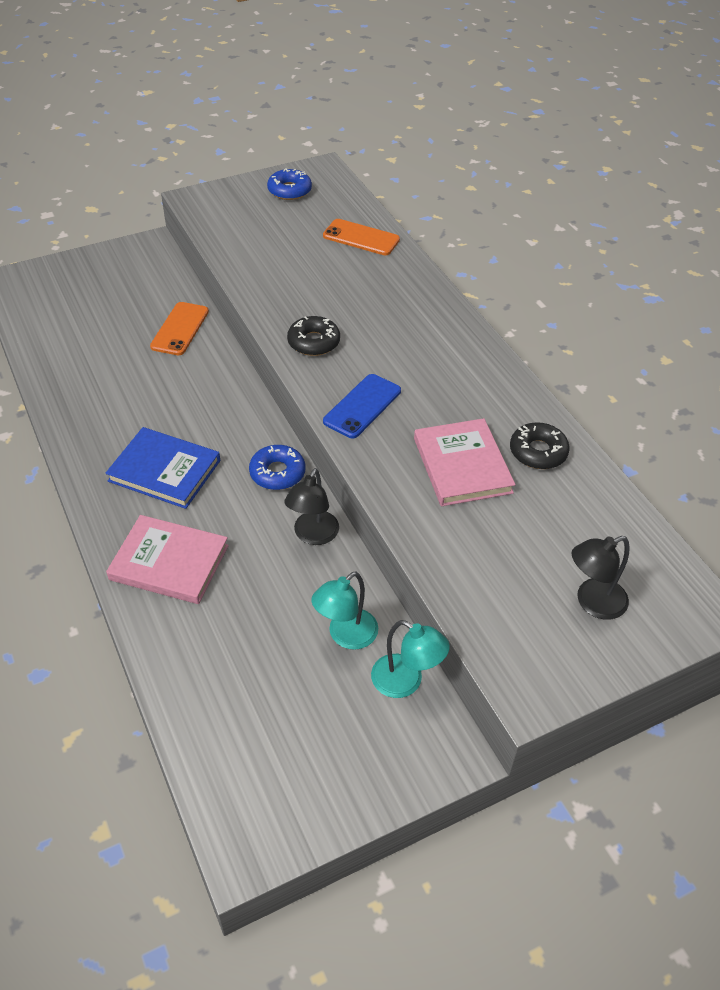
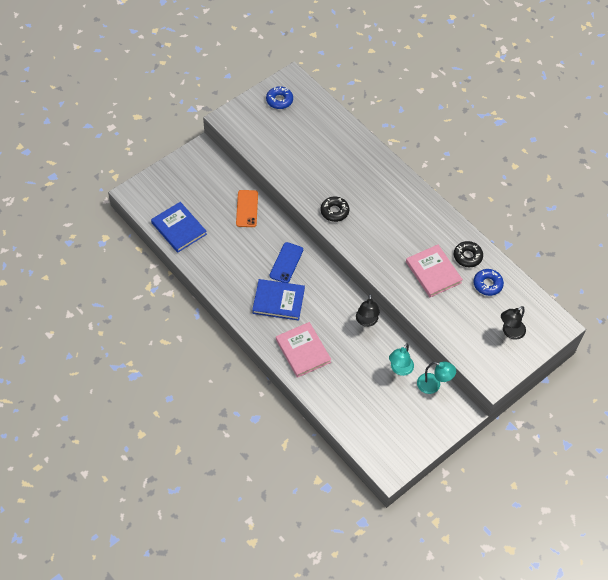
camera: 15 degrees left, 10 degrees up
(54, 336) = (179, 228): none -> blue book
(169, 562) = (303, 351): pink book -> pink book turned 60 degrees clockwise
(277, 473) = (336, 290): blue donut -> blue donut (487, 284)
(361, 238) = (334, 130): orange phone -> none
(362, 406) = (374, 247): blue phone -> blue phone (286, 263)

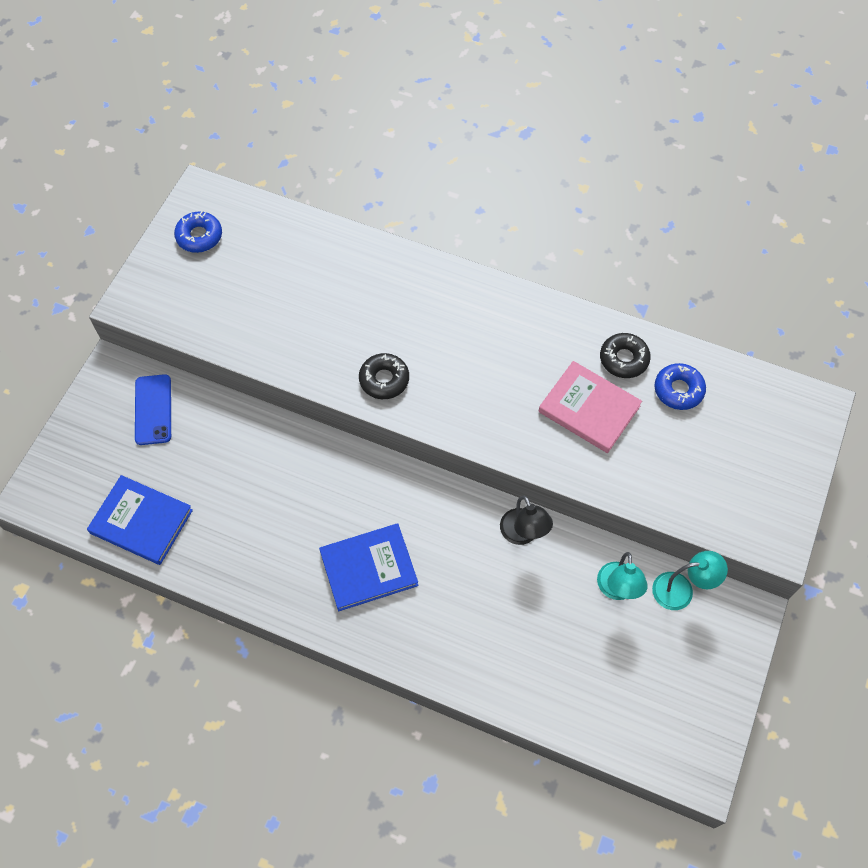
camera: 25 degrees left, 5 degrees up
(247, 208) = (236, 435): orange phone -> none
(286, 263) = (346, 497): blue phone -> blue phone (153, 409)
(303, 351) = (453, 635): pink book -> none
(510, 332) = (756, 451): black lamp -> none

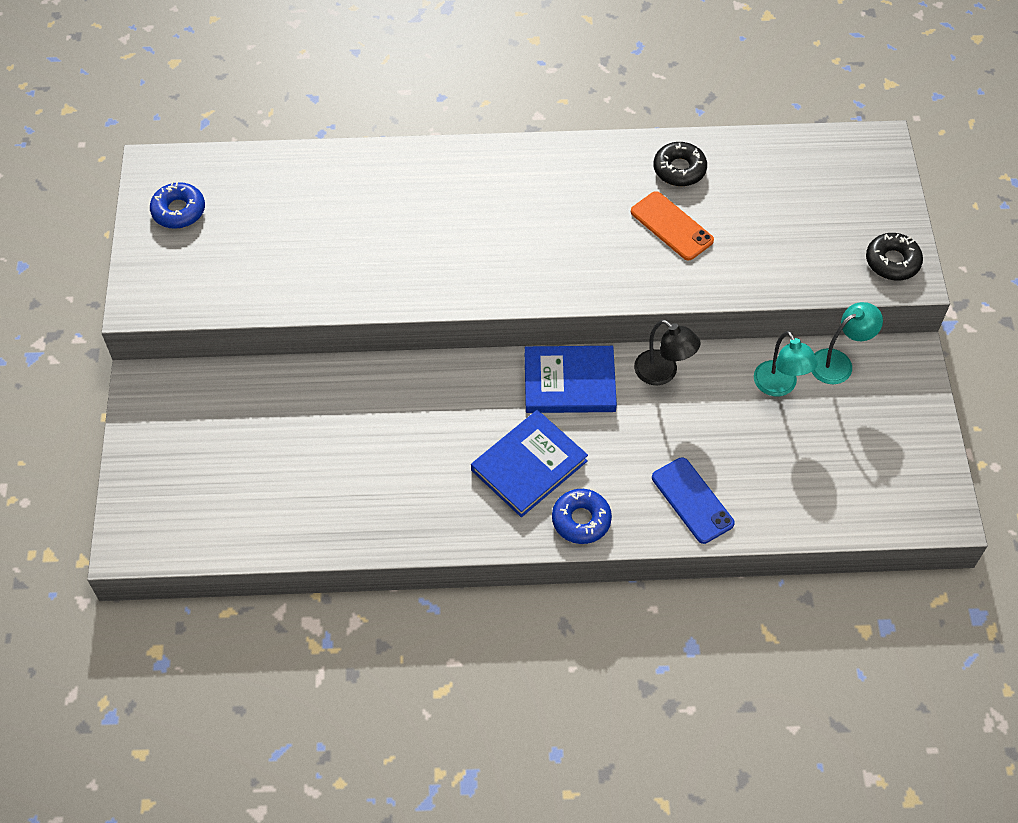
camera: 25 degrees left, 5 degrees down
(141, 521) = (265, 518): blue book -> blue book (569, 382)
(153, 409) = (214, 406): blue phone -> blue phone (692, 500)
(384, 380) = (455, 275): black donut -> black donut (892, 261)
(589, 409) = (671, 226): pink book -> orange phone
(678, 390) = (746, 178): blue donut -> blue donut (581, 520)

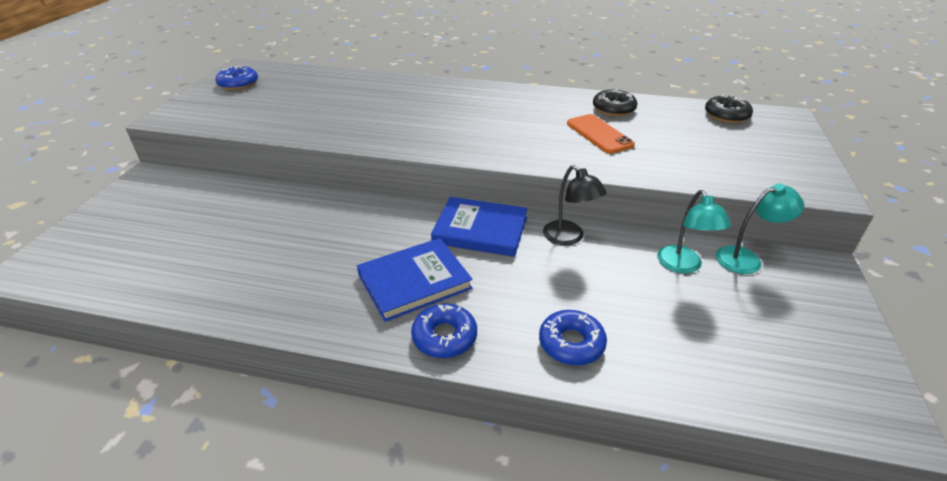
camera: 15 degrees right, 20 degrees down
(692, 500) = (571, 343): blue phone -> blue donut
(892, 261) = (806, 179): black donut -> black donut (726, 115)

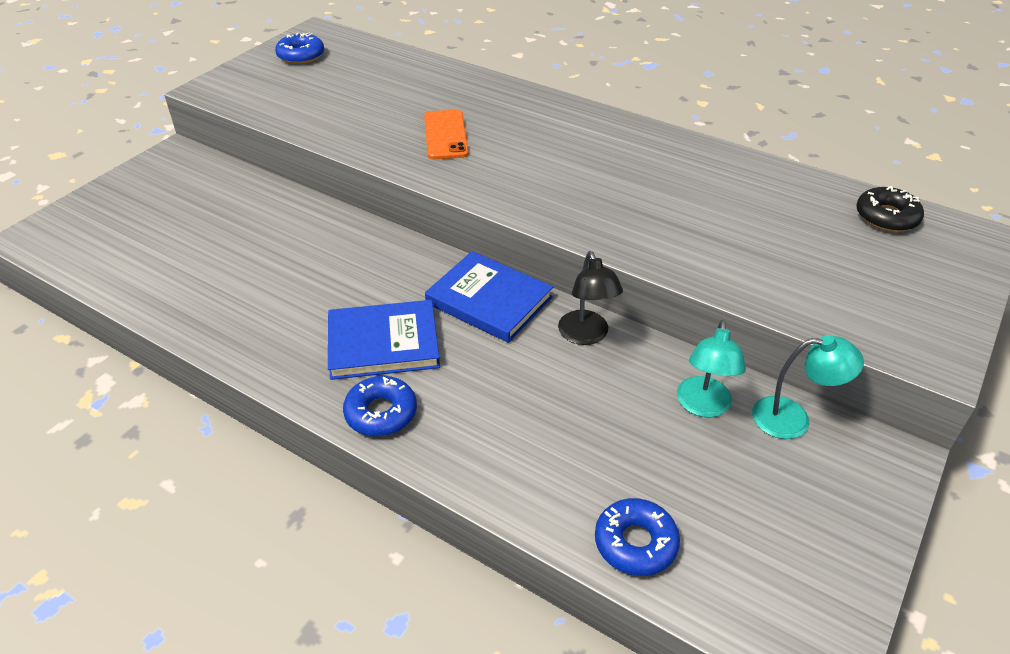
camera: 20 degrees right, 5 degrees up
(571, 343) = (509, 459): blue donut -> blue donut (635, 543)
(599, 134) = (686, 210): orange phone -> orange phone (445, 135)
(613, 109) = (732, 176): black donut -> none

